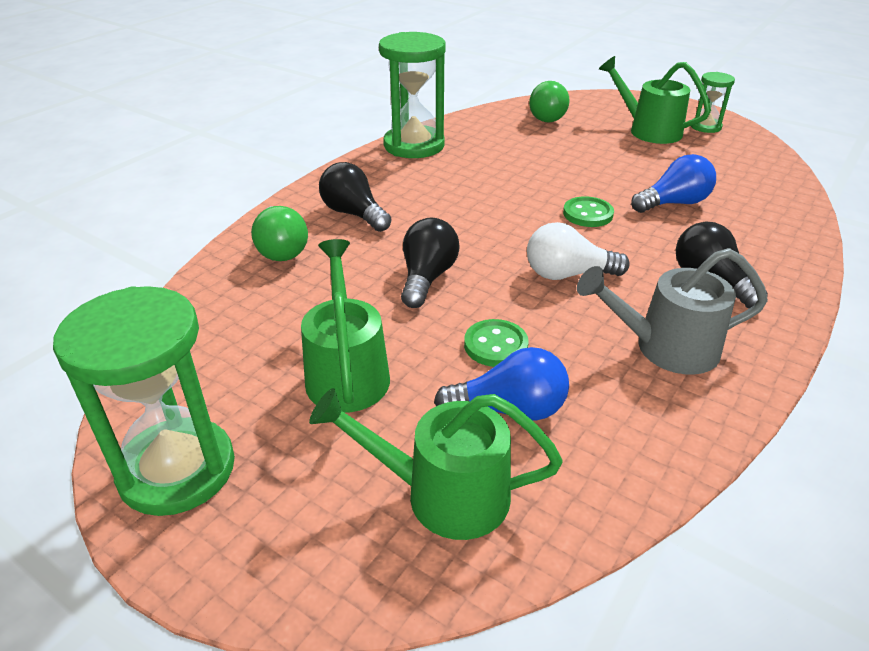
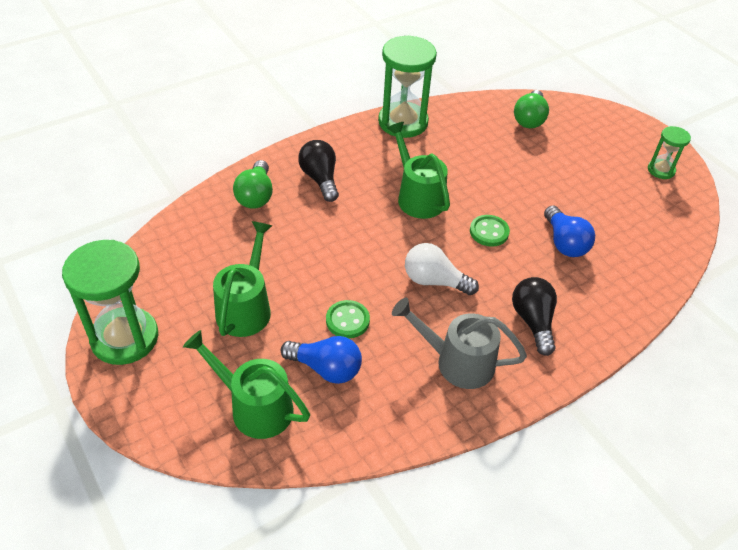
camera: 20 degrees right, 10 degrees up
(427, 278) = (337, 252): black light bulb -> none
(648, 130) = (606, 160): green watering can -> green watering can (417, 196)
(673, 203) = (564, 243): blue light bulb -> blue light bulb turned 75 degrees clockwise

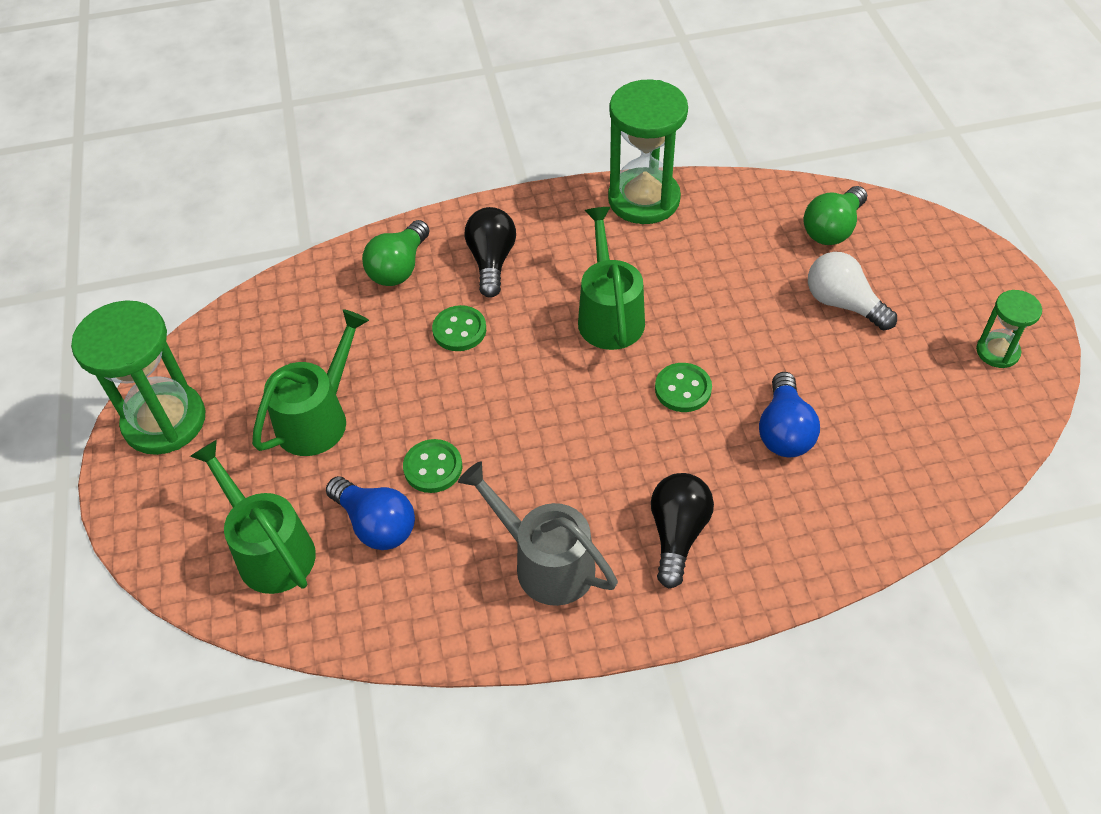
camera: 25 degrees right, 5 degrees up
(320, 227) = (459, 330): none -> green button
(434, 281) = (572, 442): white light bulb -> white light bulb (843, 304)

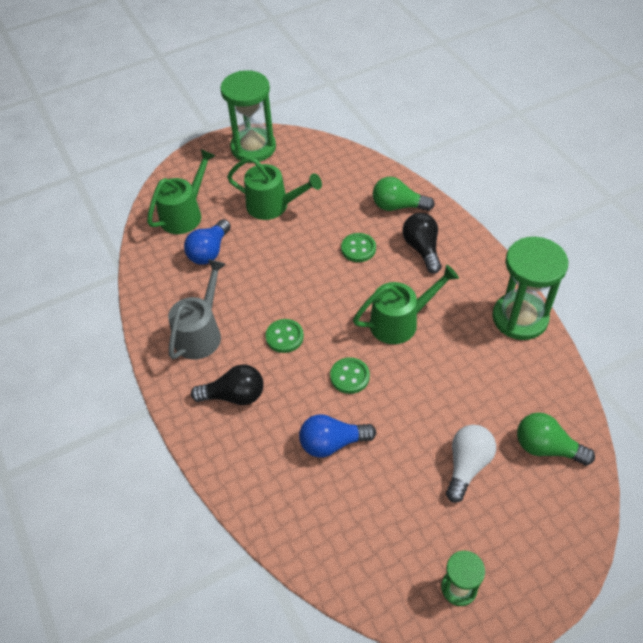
camera: 75 degrees right, 0 degrees up
(433, 467) = (253, 265): green button -> green button (284, 337)
(492, 261) = (422, 249): black light bulb -> black light bulb turned 90 degrees counterclockwise

